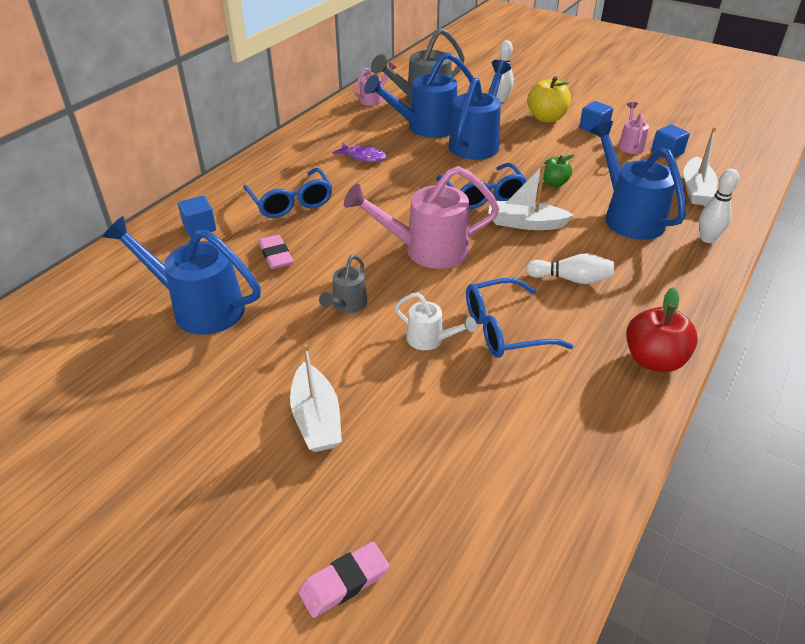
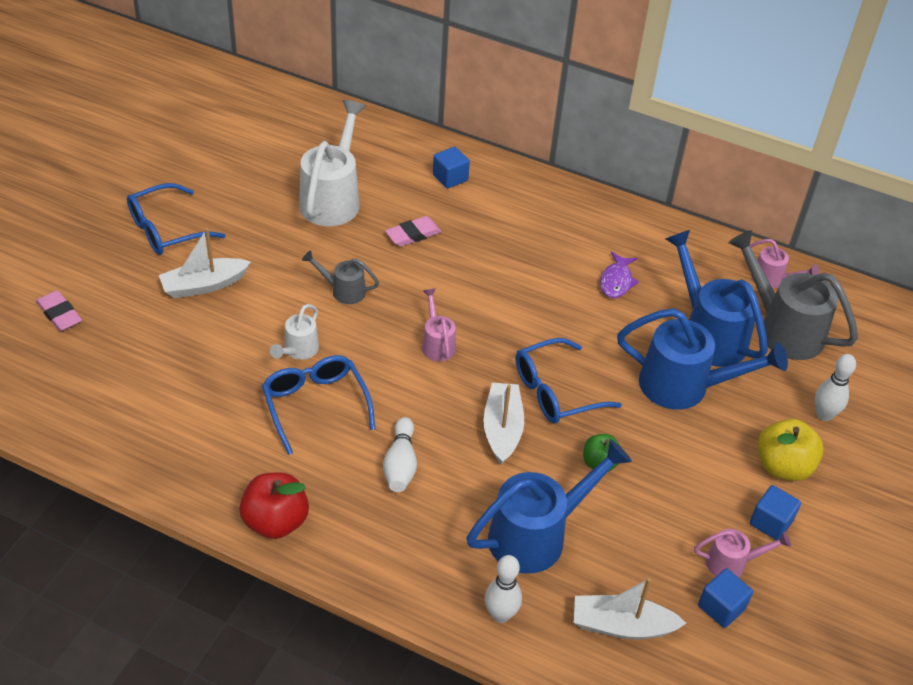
camera: 80 degrees right, 5 degrees up
(199, 307) = (333, 199): blue watering can -> white watering can
(291, 202) = (506, 233): blue glasses -> blue glasses (166, 230)
(426, 250) = (437, 344): pink watering can -> pink watering can, size x0.51

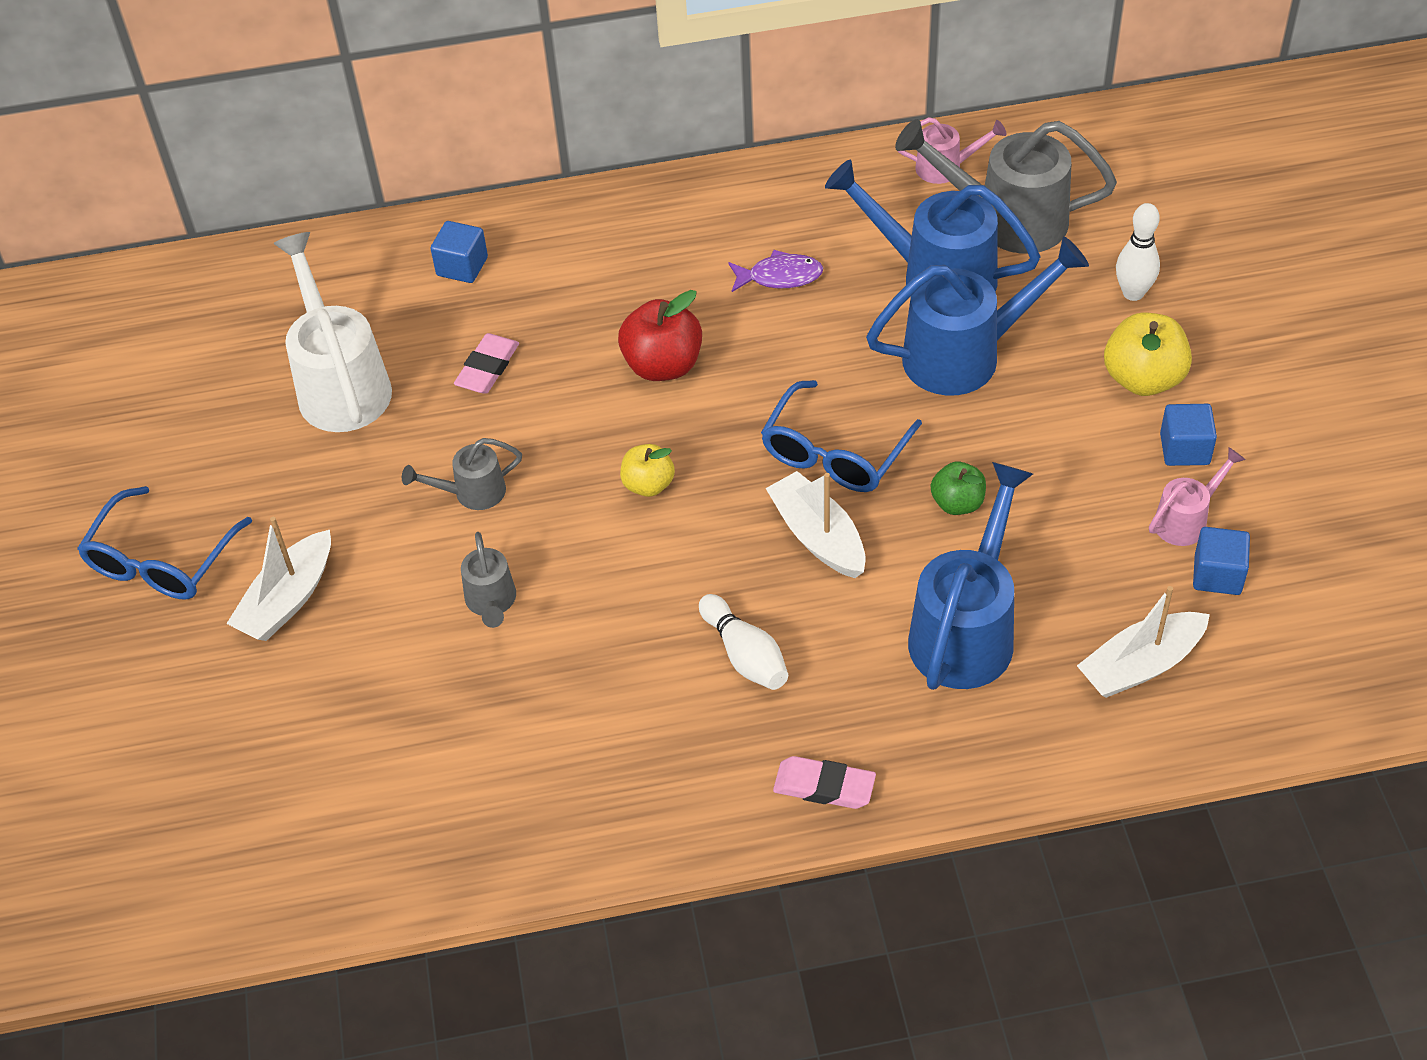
camera: 30 degrees left, 5 degrees up
(59, 314) = (133, 761): pink eraser -> pink eraser (824, 786)
(275, 521) = (669, 820): red apple -> red apple (663, 365)
(298, 350) = (491, 602): white watering can -> grey watering can
(315, 404) = (577, 653): blue glasses -> none
(437, 344) = (648, 485): pink watering can -> yellow apple
(500, 615) = (1011, 743): white bowling pin -> none
(616, 281) = (780, 276): purple fish -> purple fish turned 75 degrees counterclockwise

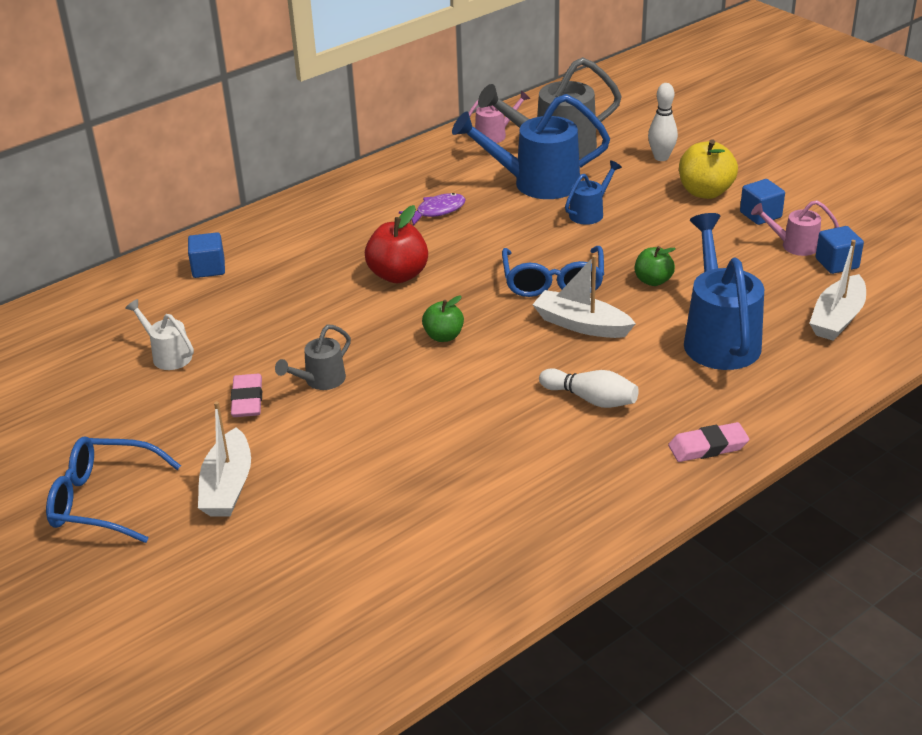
camera: 30 degrees left, 15 degrees down
(161, 561) = (103, 500): blue glasses -> blue glasses turned 105 degrees clockwise
(340, 384) = (168, 355): white watering can -> white watering can, size x0.51
(488, 368) = (274, 313): pink eraser -> pink eraser (247, 400)
(491, 602) = (387, 434): grey watering can -> none
(648, 485) = (443, 336): yellow apple -> green apple
(965, 355) = (590, 213): blue watering can -> blue watering can, size x0.51
(1186, 520) = (794, 245): pink watering can -> pink watering can turned 105 degrees counterclockwise

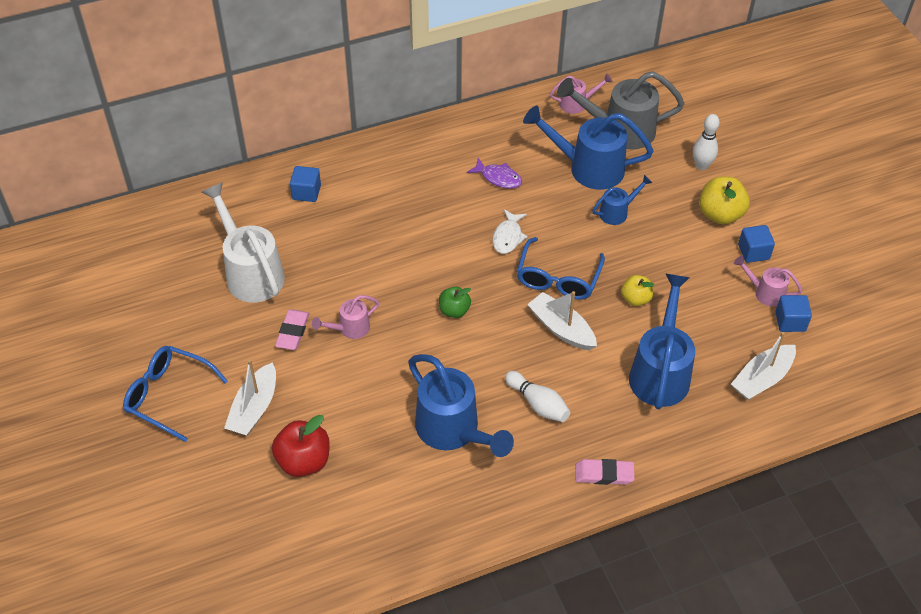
camera: 15 degrees right, 15 degrees up
(168, 355) = (251, 272): white watering can -> white watering can, size x1.96
(320, 381) = (350, 329): grey watering can -> pink watering can
(398, 275) = (443, 238): red apple -> red apple (304, 461)
(437, 211) = (498, 178): purple fish -> purple fish turned 45 degrees clockwise
(475, 258) = (508, 237): none -> white fish
(499, 449) = (453, 431): none -> blue watering can
(653, 281) = (635, 299): green apple -> yellow apple

